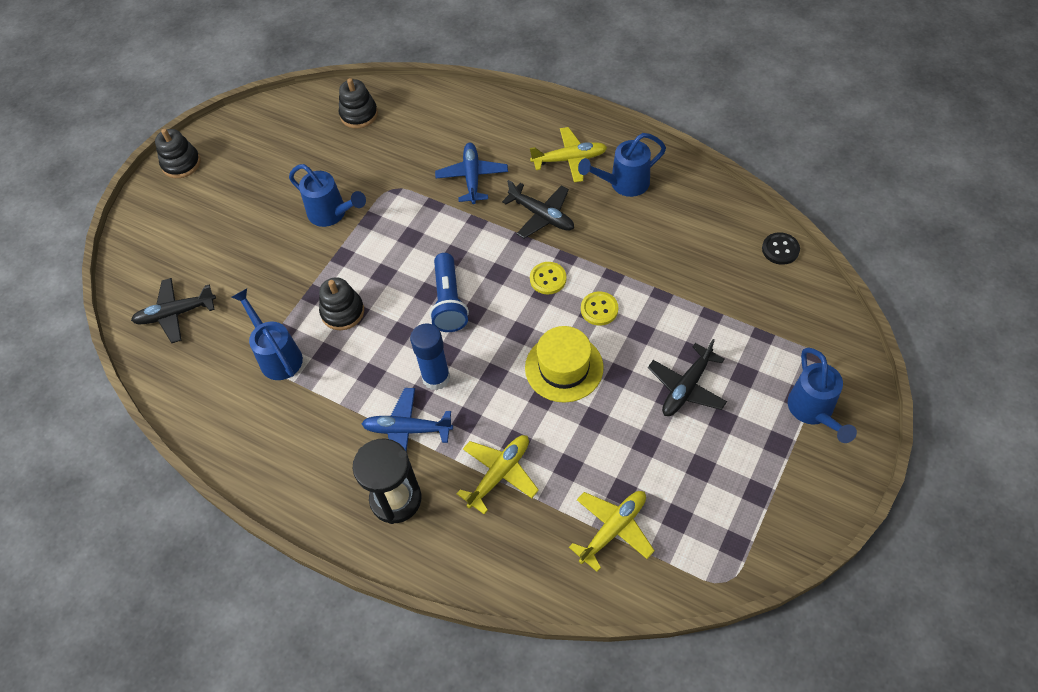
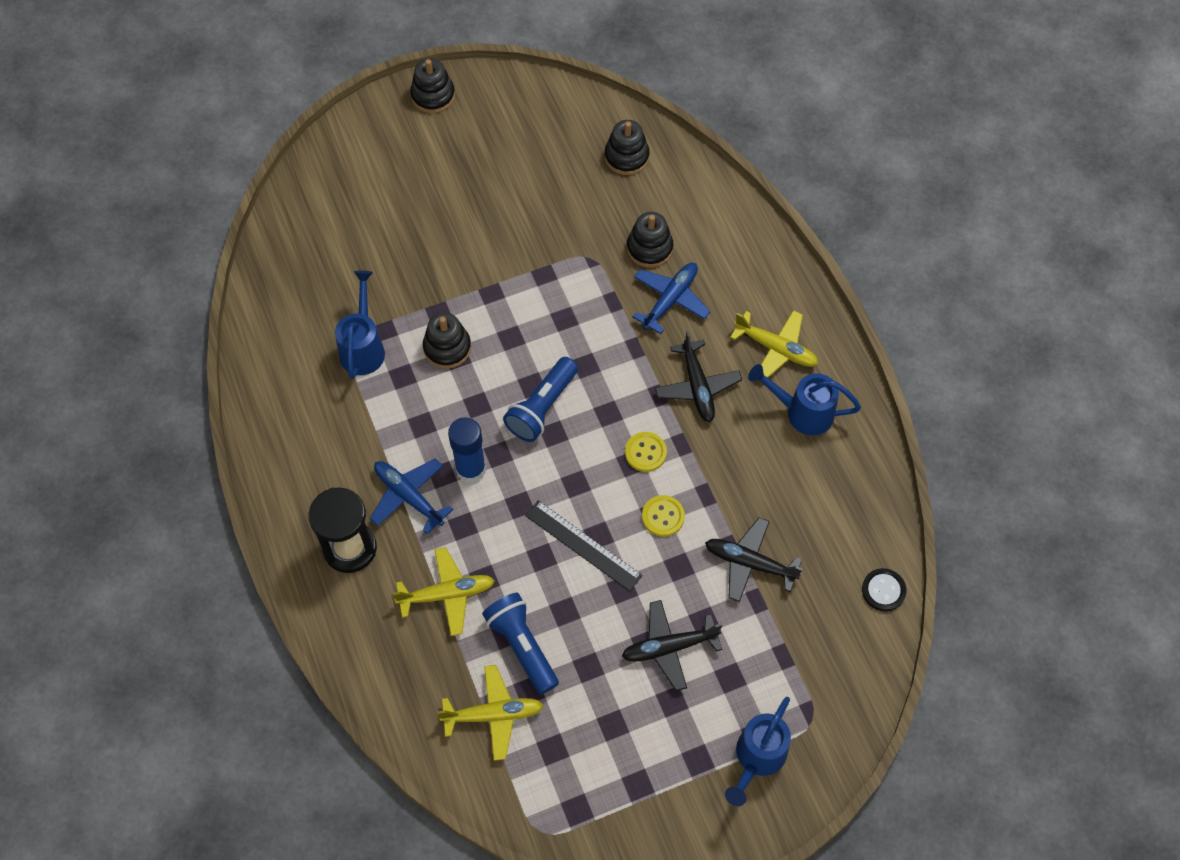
camera: 35 degrees right, 5 degrees up
(175, 314) = (315, 244): black plane -> black plane (749, 563)
(331, 214) = (517, 244): blue watering can -> none
(427, 157) = (649, 248): none -> black stacking toy
(564, 367) = (583, 545): yellow hat -> black ruler
(587, 466) = (522, 646): none -> blue flashlight

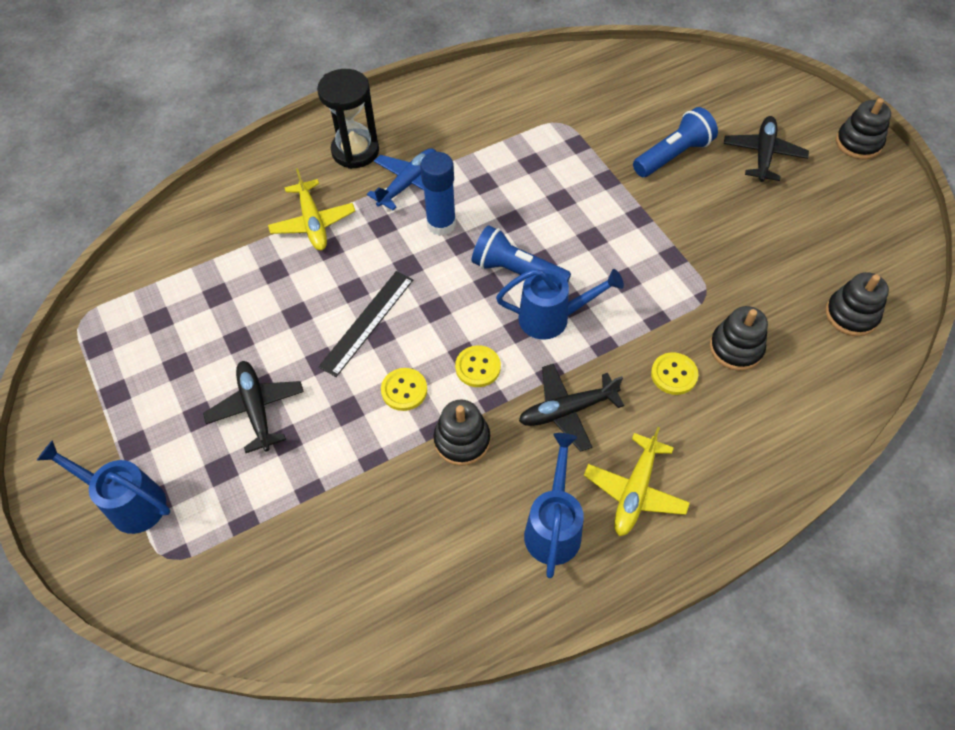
camera: 85 degrees right, 5 degrees down
(363, 348) = (556, 132): blue watering can -> blue watering can (551, 318)
(447, 348) = (569, 191): black stacking toy -> black stacking toy (462, 440)
(493, 715) = (195, 271): yellow plane -> none
(522, 646) = (261, 284): blue flashlight -> blue flashlight (673, 155)
(670, 300) = (674, 374): blue plane -> yellow button
(749, 563) = (354, 480): black plane -> black plane (763, 154)
(883, 590) = (324, 635): black button -> none

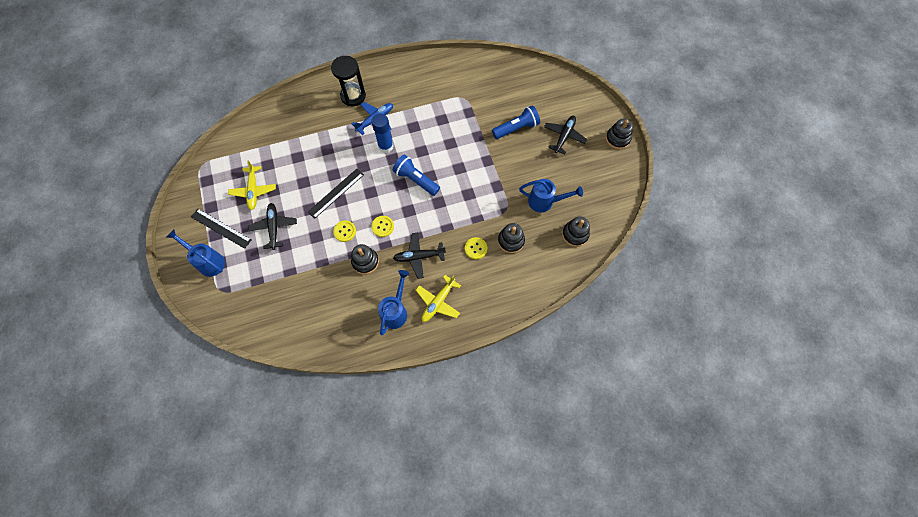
camera: 10 degrees right, 10 degrees up
(144, 431) = (221, 228): none -> black ruler
(313, 223) = (322, 134): yellow plane -> yellow plane (253, 191)
(551, 318) = (425, 208): blue watering can -> blue watering can (544, 202)

